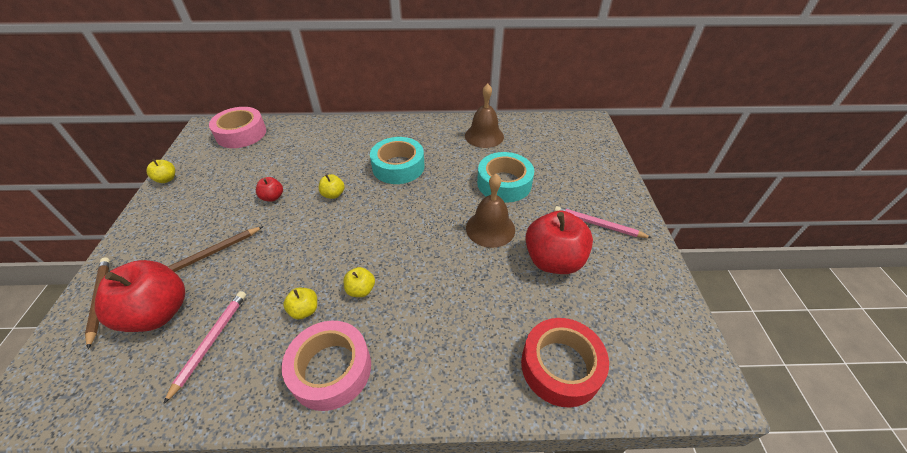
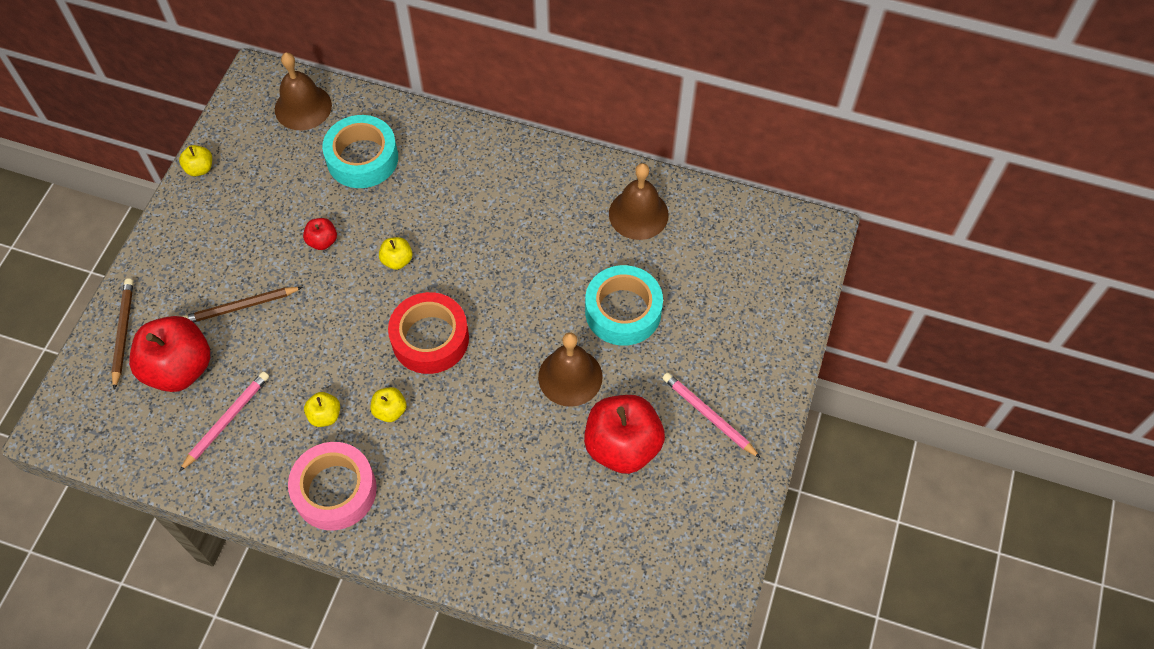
camera: 20 degrees right, 15 degrees up
(241, 133) = (303, 107): pink tape -> brown bell
(398, 167) = (495, 237): turquoise tape -> turquoise tape (362, 158)
(560, 366) = (560, 567): red tape -> red tape (430, 339)

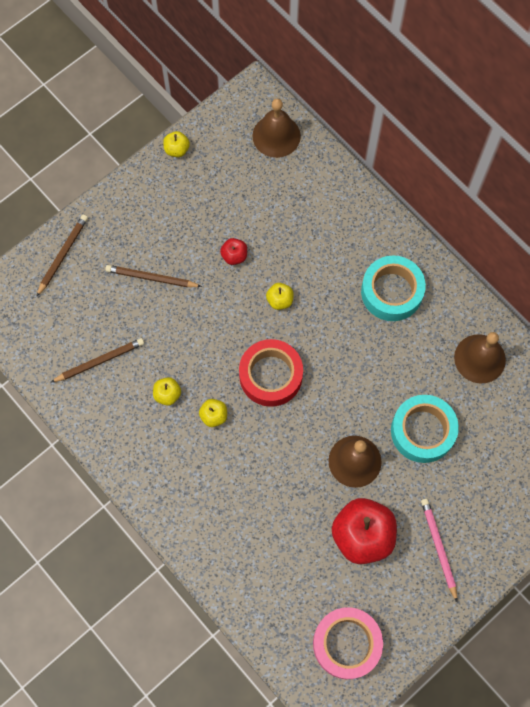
camera: 30 degrees right, 10 degrees up
(179, 368) = (87, 303): red apple -> none
(227, 421) = (99, 361): pink pencil -> brown pencil
(335, 490) = (146, 454): pink tape -> pink tape (346, 644)
(362, 158) = (298, 202): turquoise tape -> turquoise tape (391, 292)

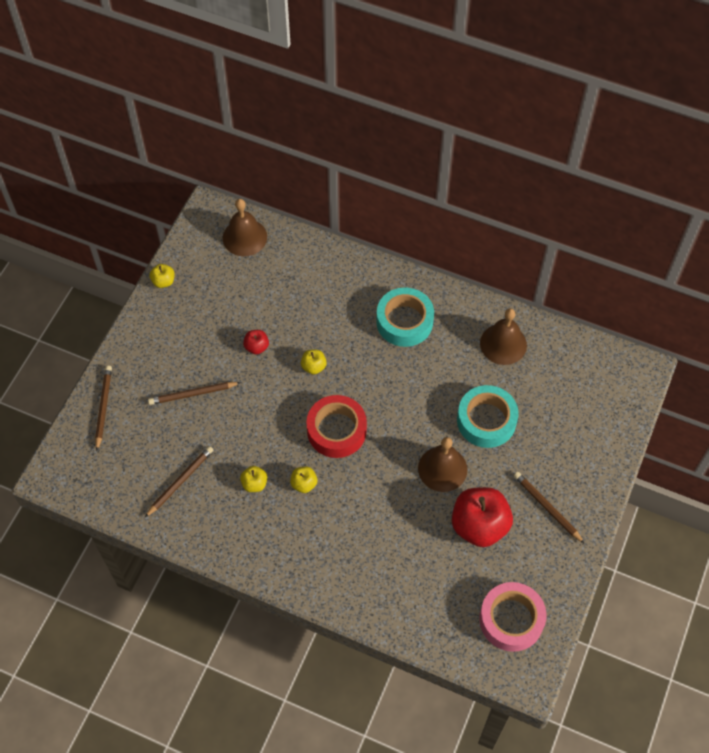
camera: 25 degrees left, 10 degrees down
(438, 548) = (547, 507): pink pencil -> brown pencil

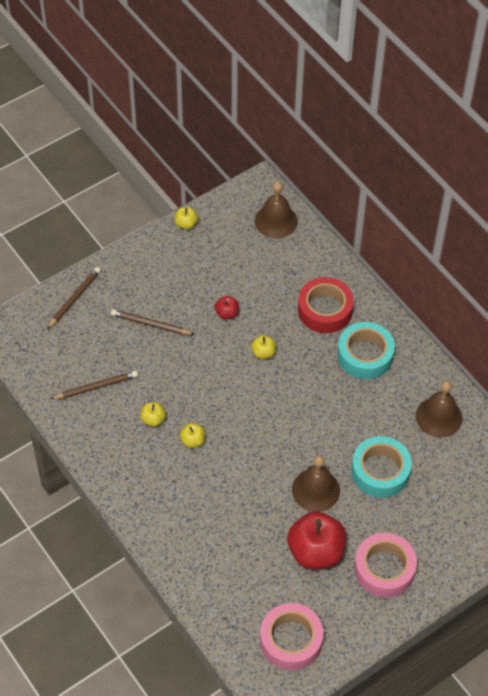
camera: 30 degrees right, 5 degrees down
(336, 430) = (248, 413): red tape -> red tape (325, 310)
(547, 507) = (384, 569): brown pencil -> pink tape

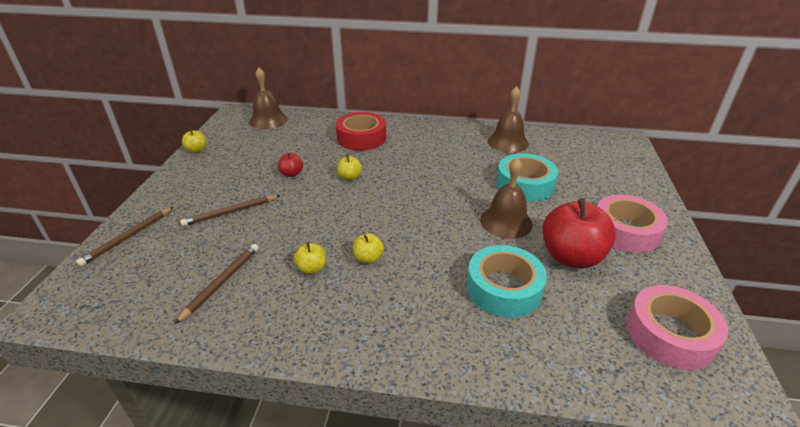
camera: 45 degrees left, 20 degrees down
(74, 299) = (128, 237): brown pencil -> brown pencil turned 135 degrees counterclockwise
(365, 355) = (419, 142): turquoise tape -> turquoise tape (503, 288)

